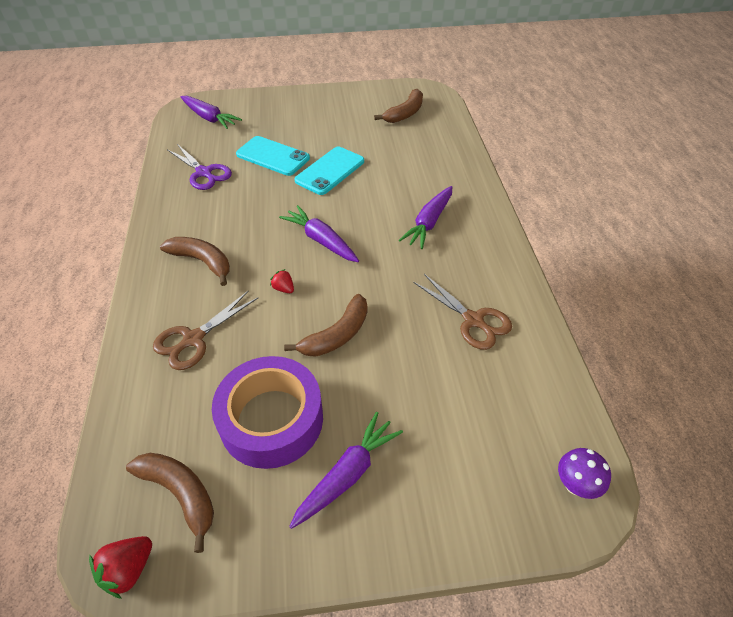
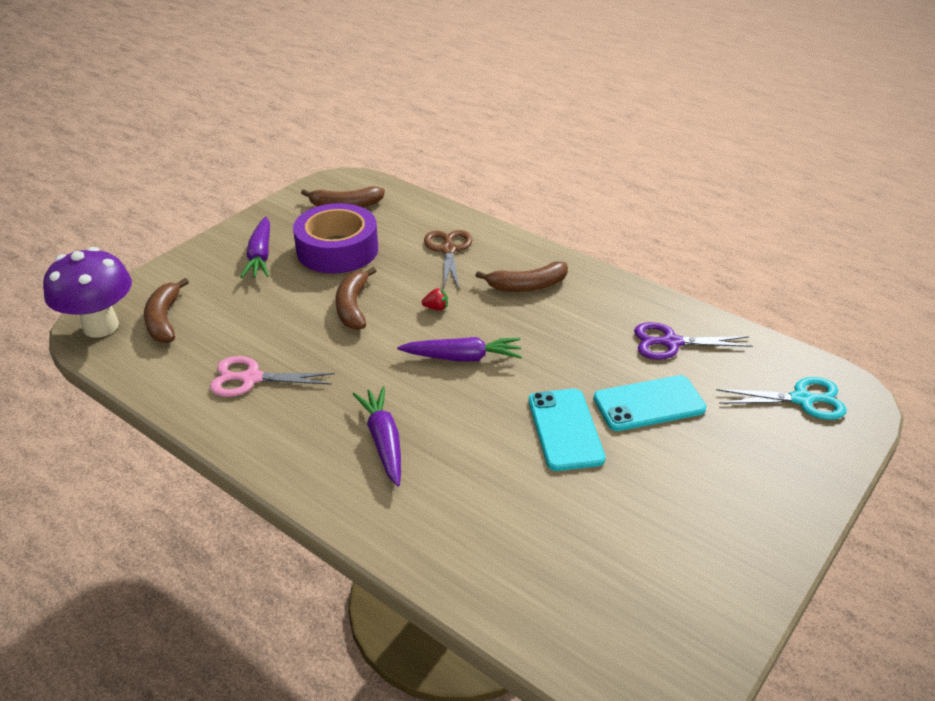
camera: 135 degrees right, 10 degrees down
(128, 570) = (333, 181): red strawberry -> none
(209, 118) = (802, 399): purple carrot -> turquoise scissors
(405, 113) = (619, 597): brown banana -> brown banana (164, 319)
(473, 320) = (251, 378): brown scissors -> pink scissors
(575, 485) = (101, 326): purple mushroom -> purple mushroom, size x2.04

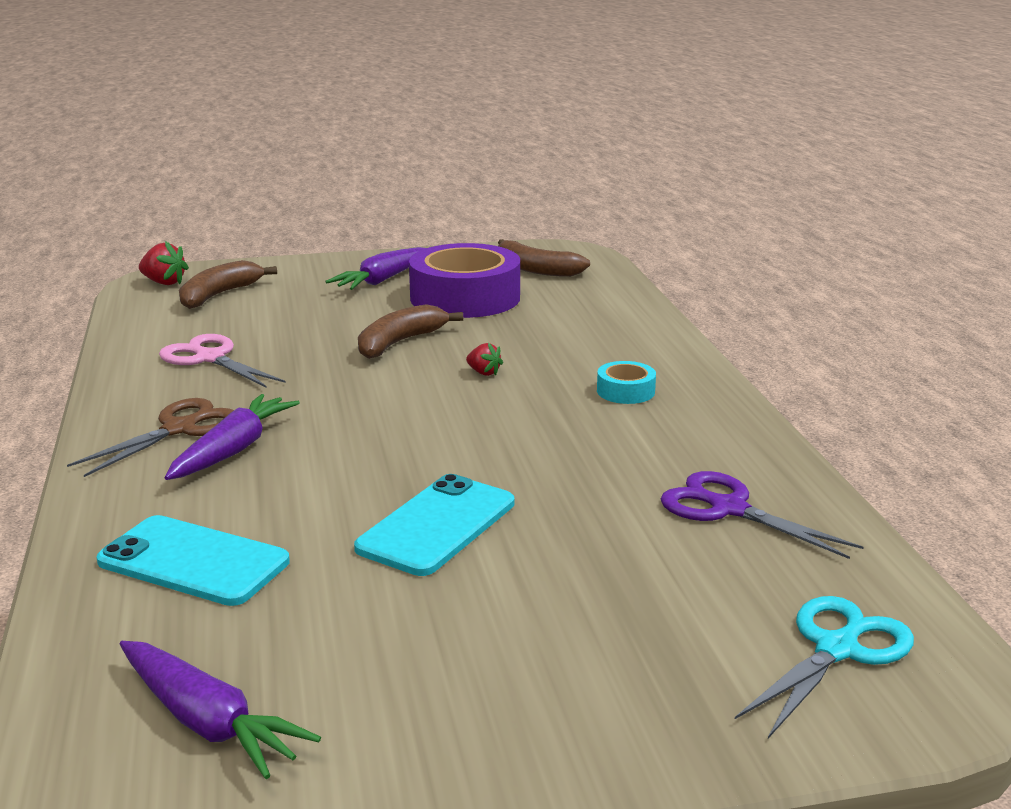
camera: 40 degrees right, 15 degrees down
(101, 326) = (164, 283): purple mushroom -> red strawberry
(448, 250) = (585, 334): brown scissors -> brown scissors (180, 429)
(462, 357) = (436, 420): purple carrot -> purple carrot (208, 722)
(527, 286) = (625, 391): brown banana -> turquoise tape
(649, 404) = (587, 550): turquoise phone -> turquoise phone (193, 562)
(802, 399) = (837, 649): turquoise scissors -> turquoise scissors turned 90 degrees counterclockwise

